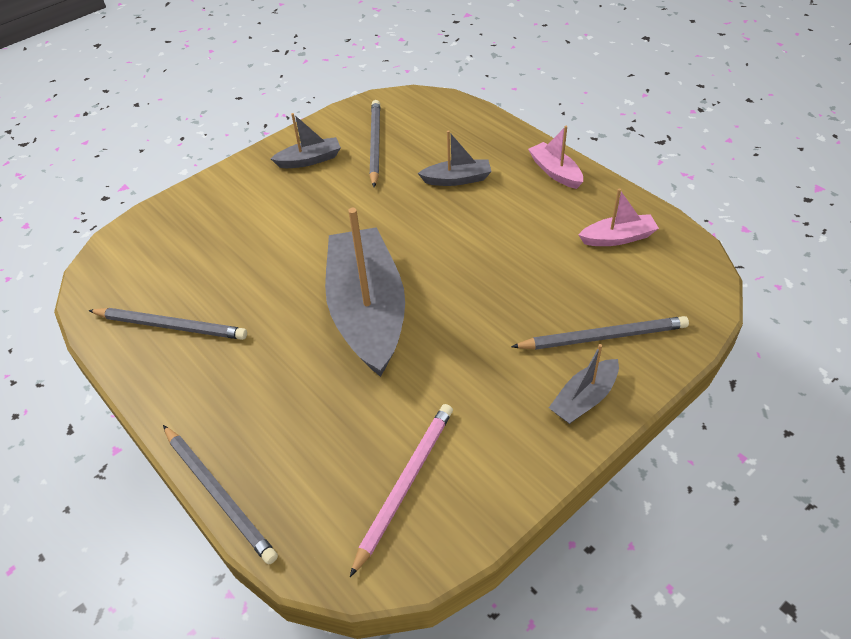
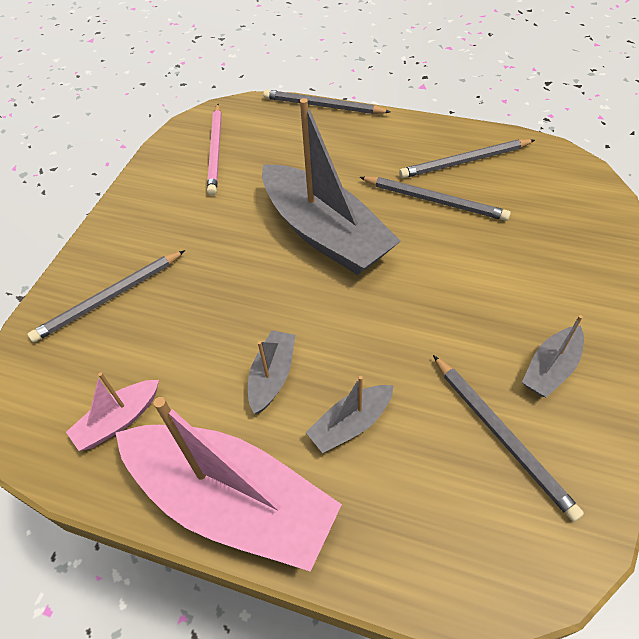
camera: 150 degrees right, 5 degrees up
(244, 299) = (435, 200): none -> grey pencil
(555, 172) = (232, 501): pink boat -> pink boat, size x2.20
(584, 399) = (113, 243): grey boat -> grey boat (272, 376)

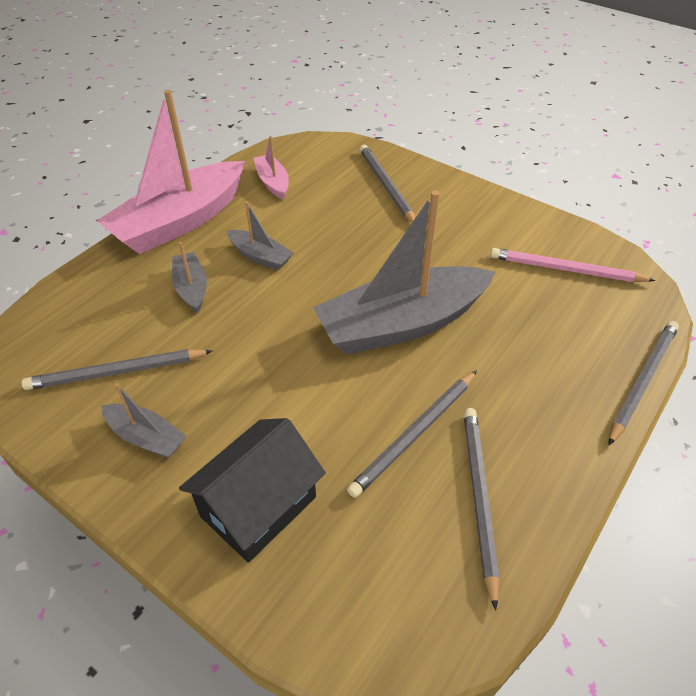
camera: 105 degrees right, 5 degrees down
(550, 368) = (146, 437): grey boat -> grey boat turned 150 degrees clockwise
(552, 266) = (258, 506): none -> black house

